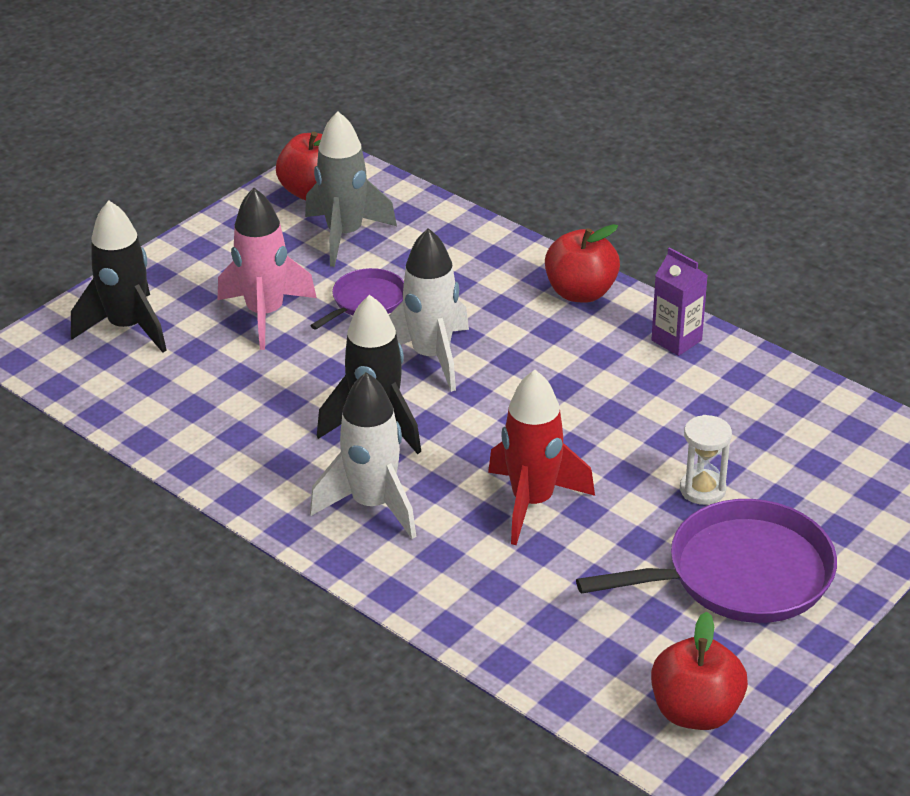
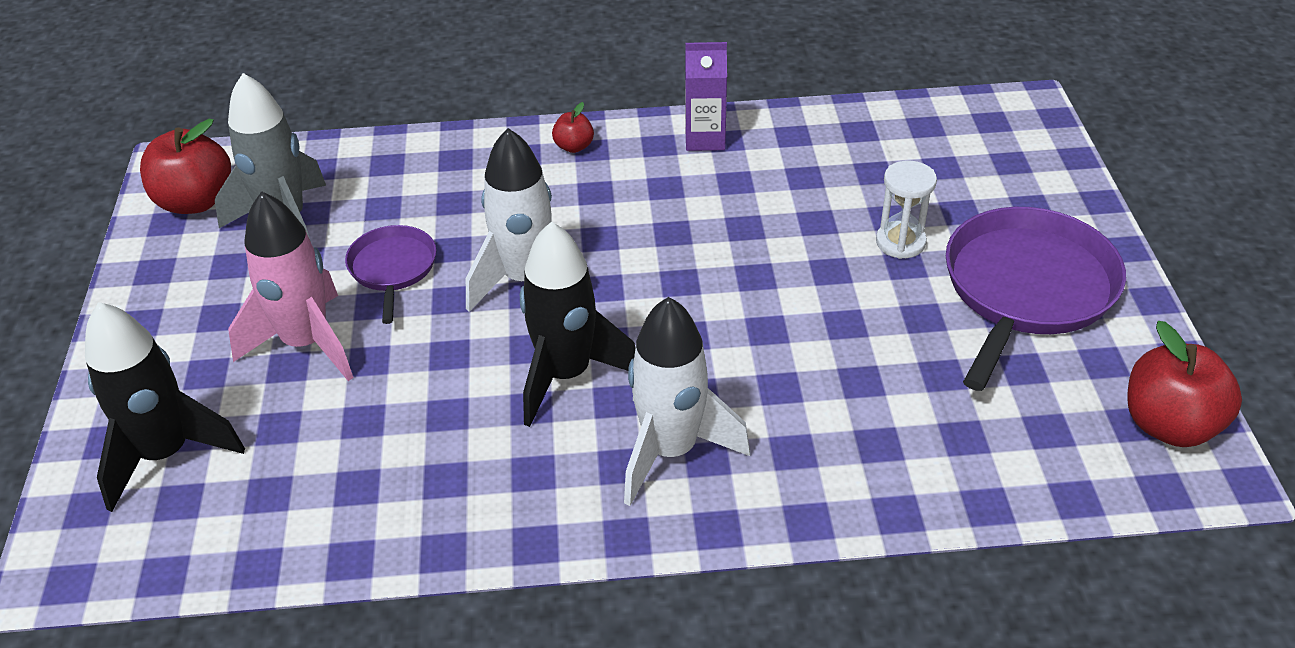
camera: 45 degrees left, 5 degrees up
(532, 502) = (797, 346): red rocket -> none
(580, 292) = (574, 146): red apple -> red apple, size x0.50

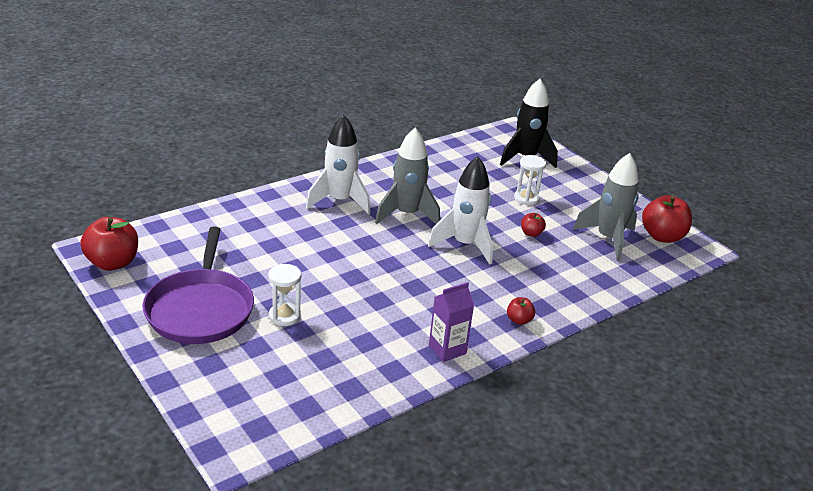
camera: 145 degrees right, 10 degrees down
(306, 344) = (526, 198): pink rocket -> white hourglass
(392, 268) = (531, 233): purple pan -> red apple
(566, 375) = (406, 214): black rocket -> grey rocket

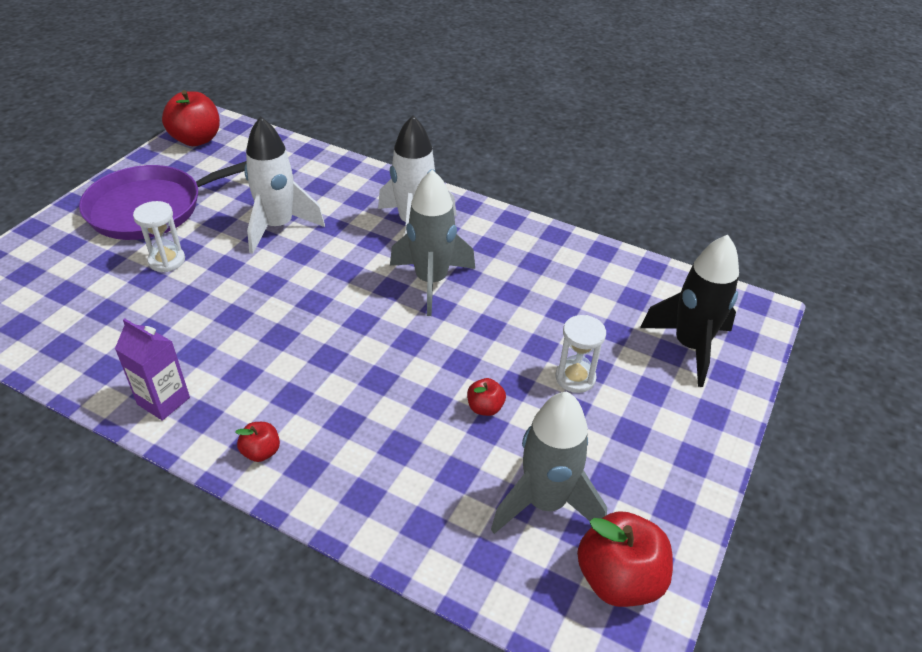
camera: 65 degrees right, 10 degrees up
(465, 245) = (402, 351): white rocket -> white rocket (278, 227)

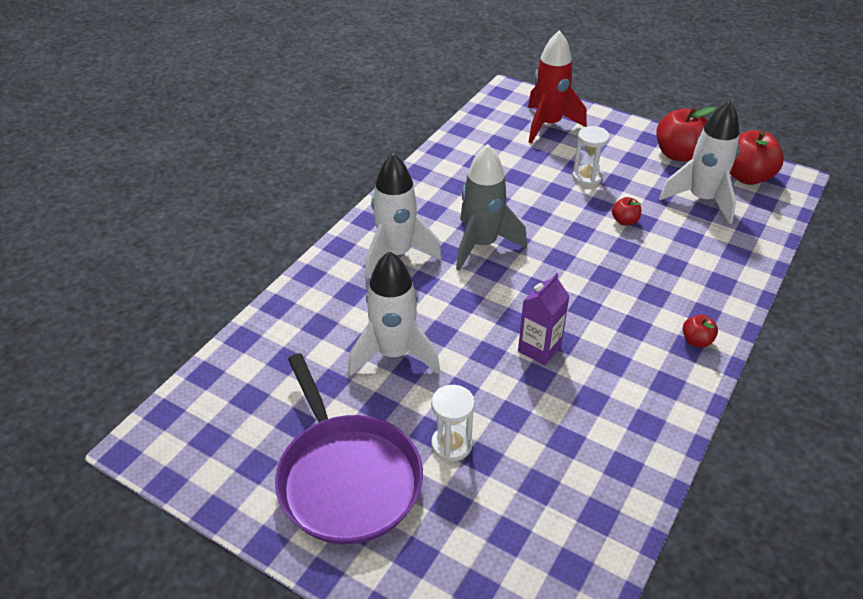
camera: 85 degrees left, 0 degrees up
(163, 401) = (656, 413): purple carton -> purple carton (539, 349)
(196, 139) = (188, 455): red apple -> red apple (678, 154)
(545, 503) = (701, 200): grey rocket -> white rocket
(690, 347) = (548, 125): black rocket -> red rocket

